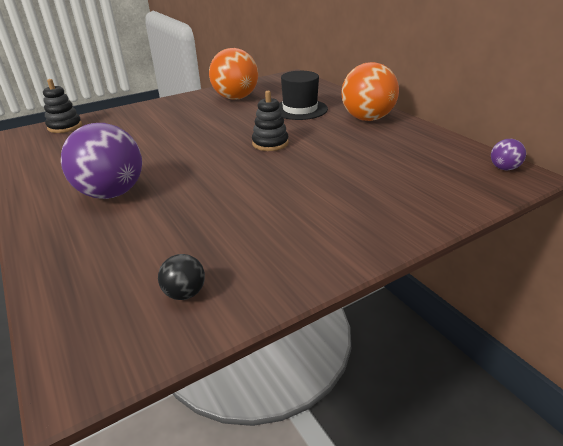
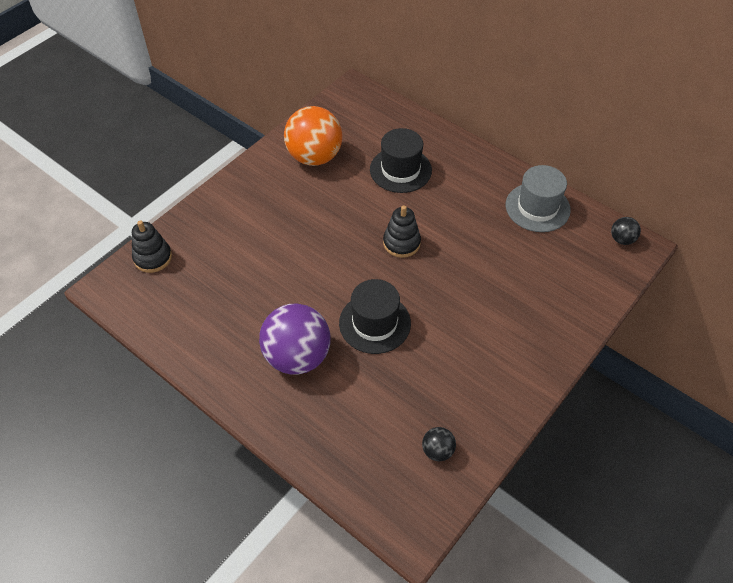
camera: 20 degrees left, 20 degrees up
(204, 184) = (375, 323): none -> black hat
(367, 118) = (478, 176): orange ball -> none
(416, 140) = (537, 207): none -> grey hat
(504, 168) = (622, 239): purple ball -> black ball

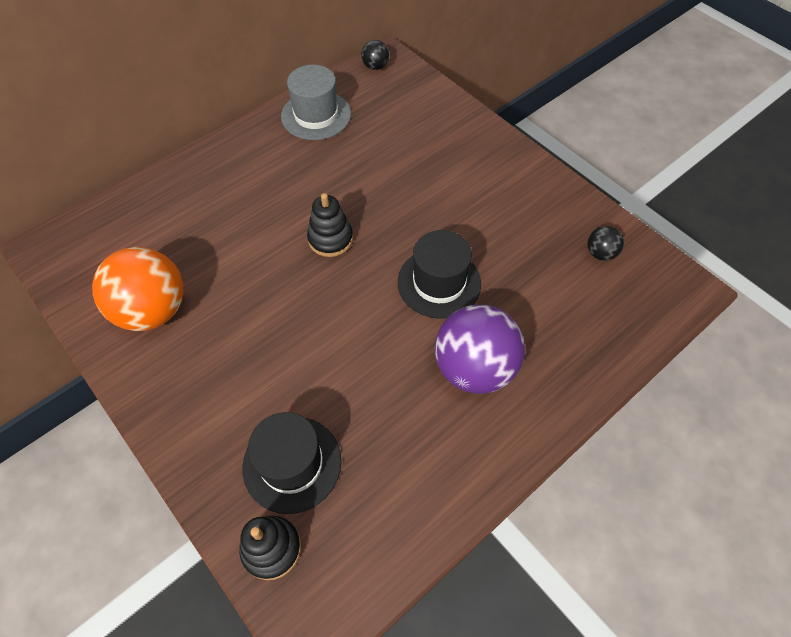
camera: 80 degrees left, 5 degrees up
(400, 170) = (215, 221): black hat -> black hat (292, 464)

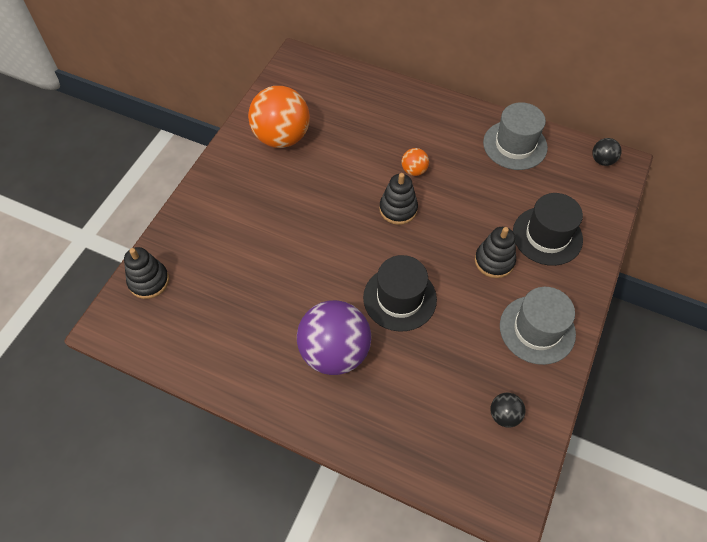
camera: 65 degrees right, 0 degrees up
(291, 205) = (414, 170): none -> orange ball
(292, 464) = (208, 267): black hat -> black hat (547, 236)
(437, 189) = (494, 261): none -> black stacking toy
(525, 191) = (537, 329): none -> grey hat

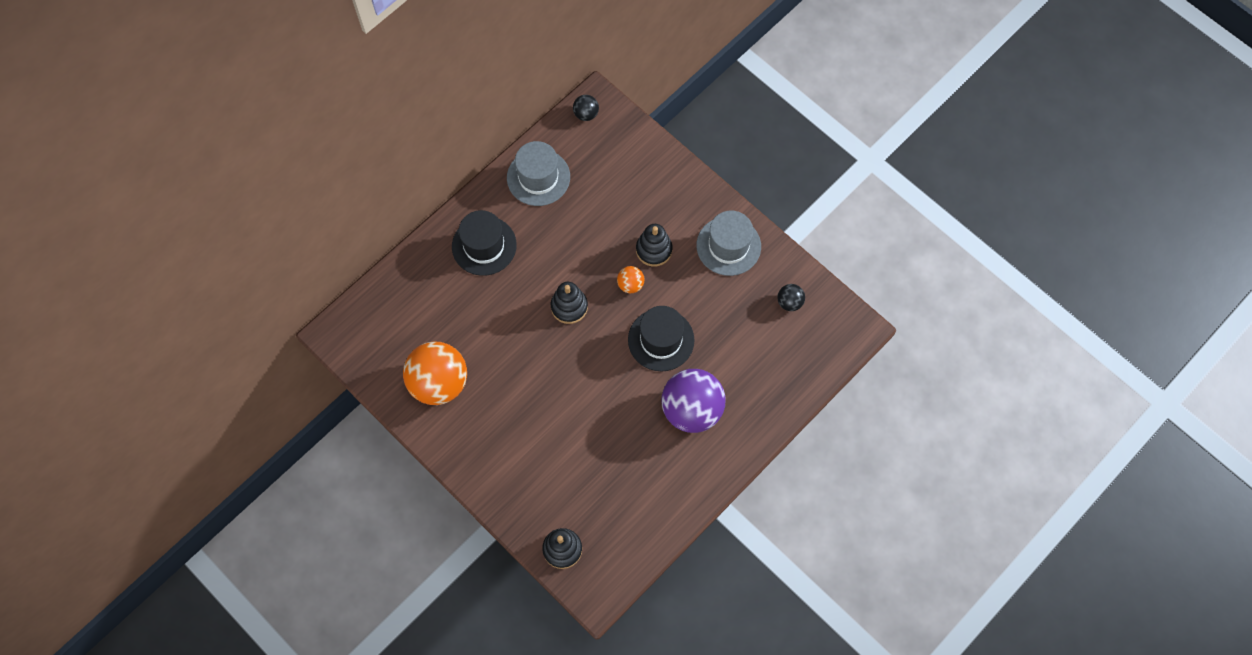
camera: 70 degrees left, 10 degrees up
(414, 170) = (531, 276): orange ball -> orange ball (630, 284)
(547, 236) = (645, 197): black hat -> black hat (484, 245)

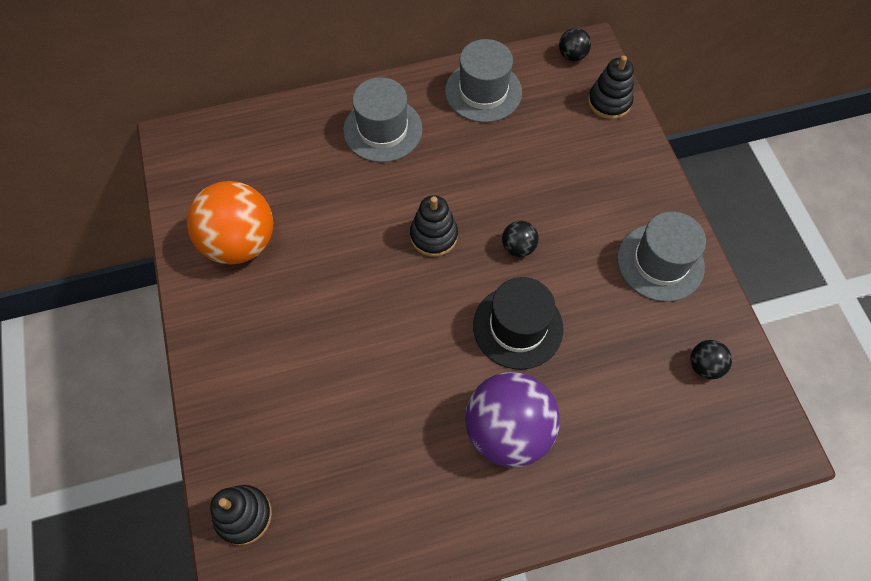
camera: 30 degrees right, 5 degrees down
(484, 245) = (383, 130): black hat -> grey hat
(630, 284) = (518, 247): orange ball -> black ball
(654, 250) = (567, 223): black stacking toy -> black stacking toy (609, 102)

